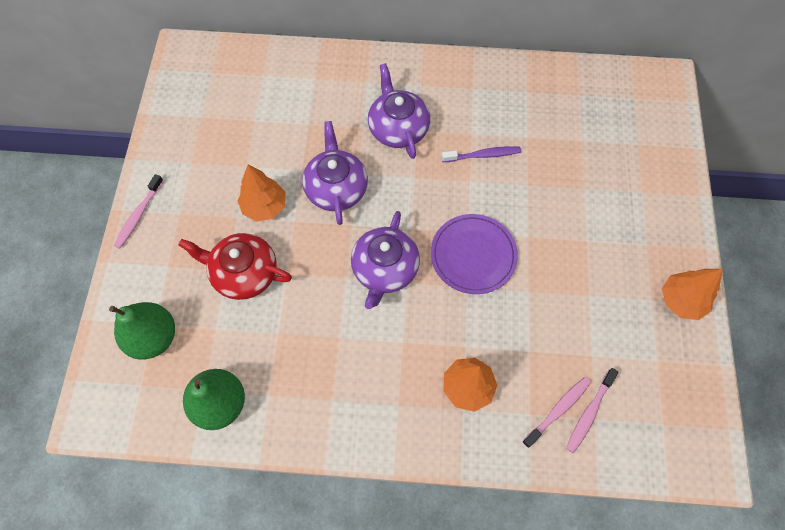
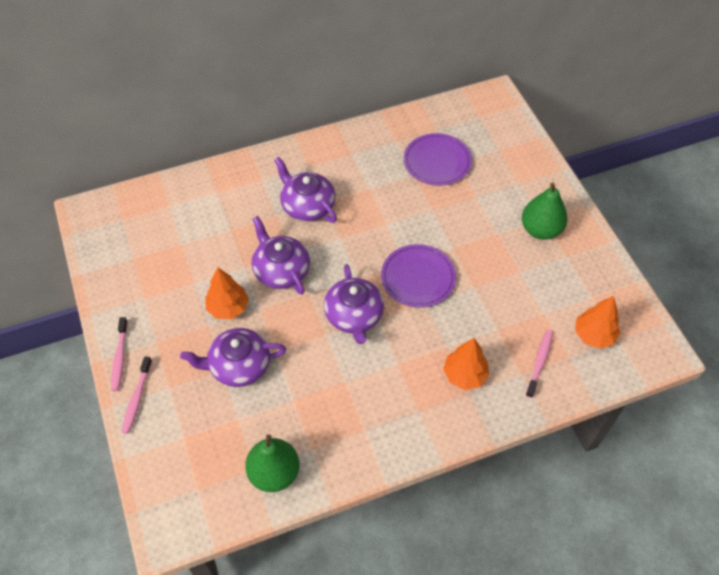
camera: 25 degrees left, 10 degrees down
(154, 337) = (188, 447): green pear -> green pear (540, 229)
(244, 273) = (239, 365): red teapot -> purple teapot
(483, 155) = (386, 201): purple toothbrush -> none
(560, 131) = (437, 161): none -> purple plate
(589, 413) = (562, 354): pink toothbrush -> pink toothbrush (137, 399)
(681, 301) = (586, 249): orange tree -> orange tree (593, 335)

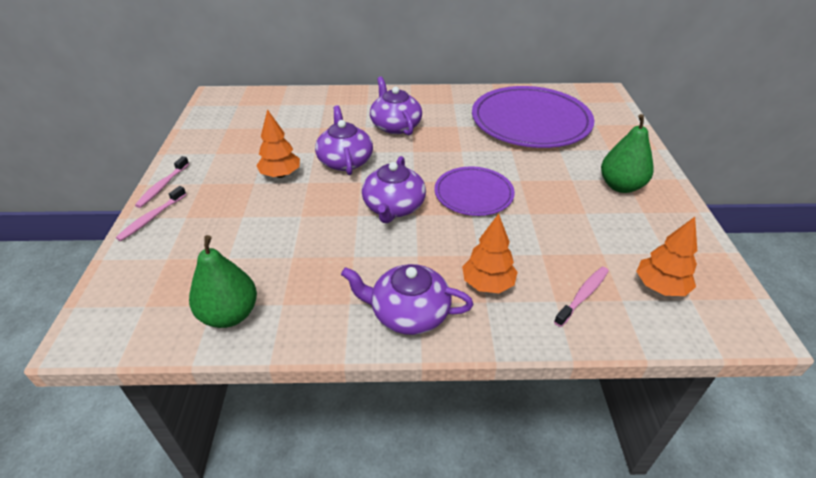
camera: 20 degrees right, 15 degrees down
(239, 365) = (260, 217): purple teapot -> purple teapot (408, 313)
(437, 161) = (530, 121): purple plate -> purple plate, size x1.80

